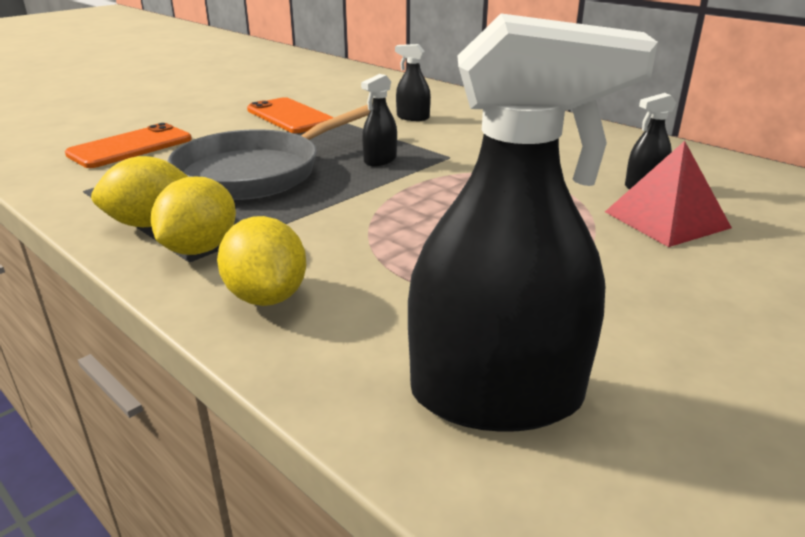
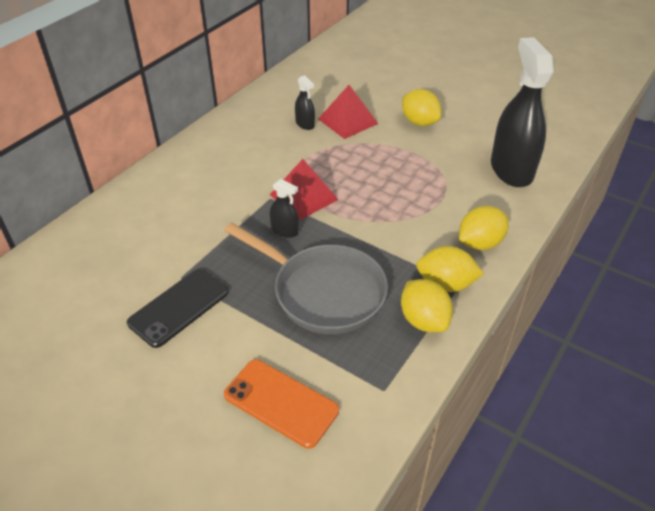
camera: 100 degrees left, 15 degrees up
(290, 116) = (179, 307): orange phone -> black phone
(413, 117) = (180, 225): black spray bottle -> none
(447, 174) = (303, 197): none -> red pyramid
(691, 294) = (419, 122): none -> yellow lemon

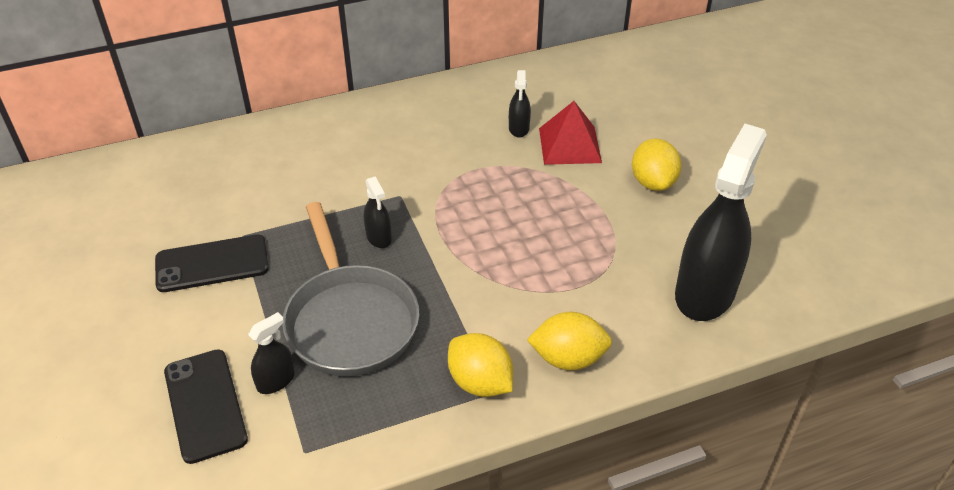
camera: 35 degrees right, 0 degrees up
(281, 402) = (205, 405): orange phone -> black phone
(303, 197) = (434, 210): red pyramid -> none
(314, 357) = (276, 381): none -> black spray bottle
(423, 320) = (416, 407): yellow lemon -> none

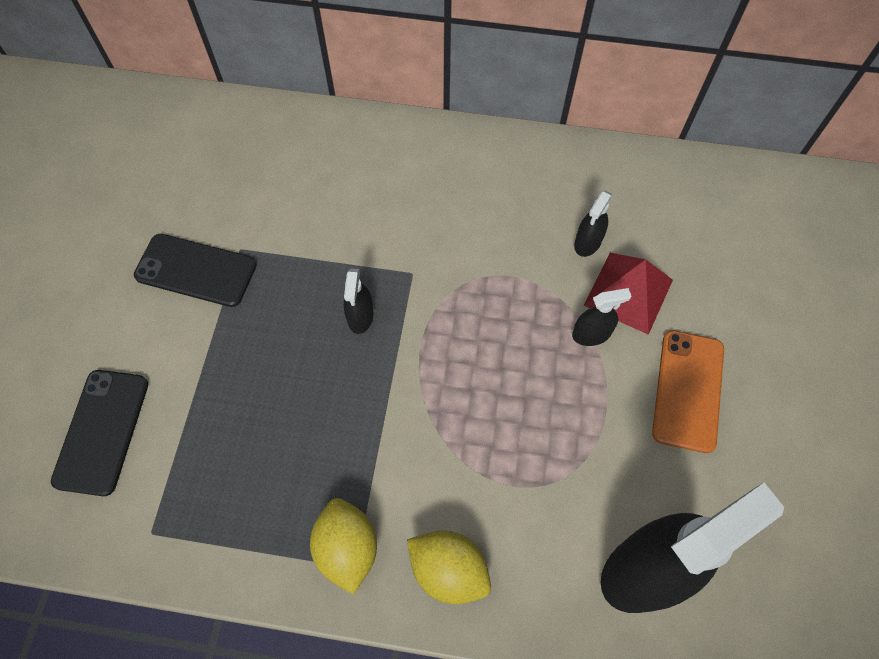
camera: 30 degrees right, 20 degrees up
(276, 381) = (172, 438): black spray bottle -> black spray bottle (591, 334)
(350, 321) = (275, 405): grey pan -> none
(653, 182) = (688, 390): yellow lemon -> orange phone

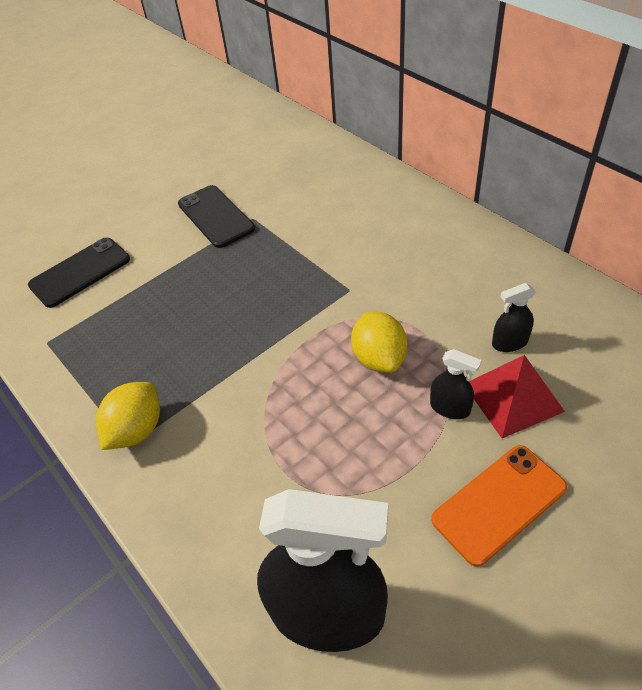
camera: 45 degrees right, 15 degrees down
(360, 316) = (287, 296): black spray bottle -> none
(448, 570) = (183, 493): yellow lemon -> yellow lemon (379, 358)

